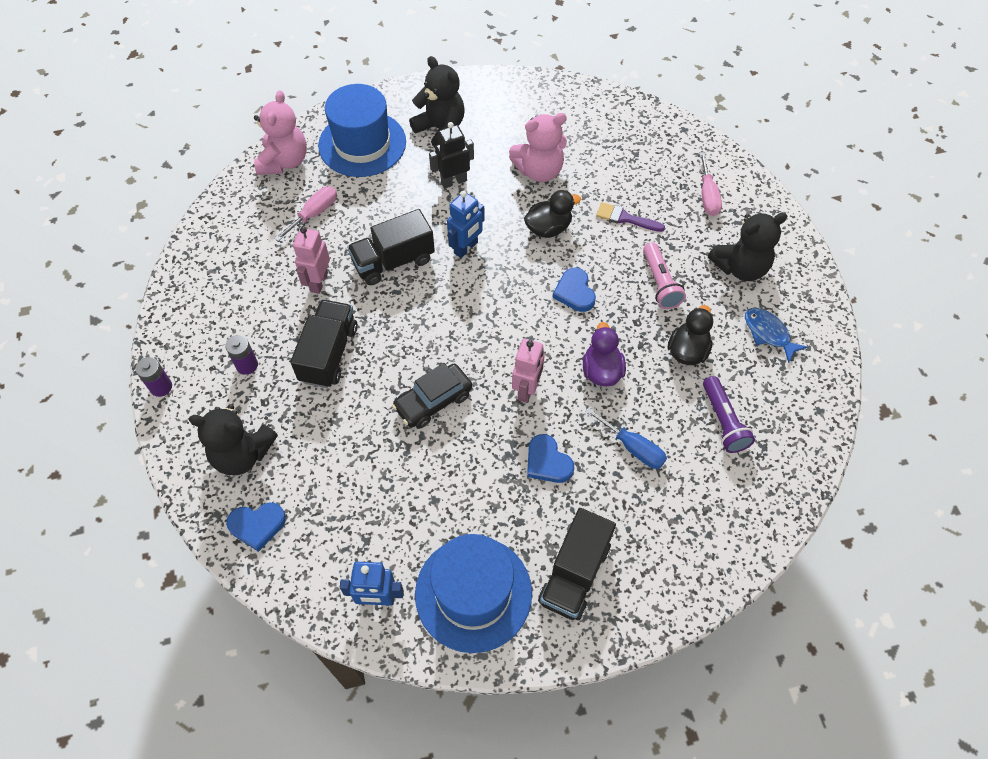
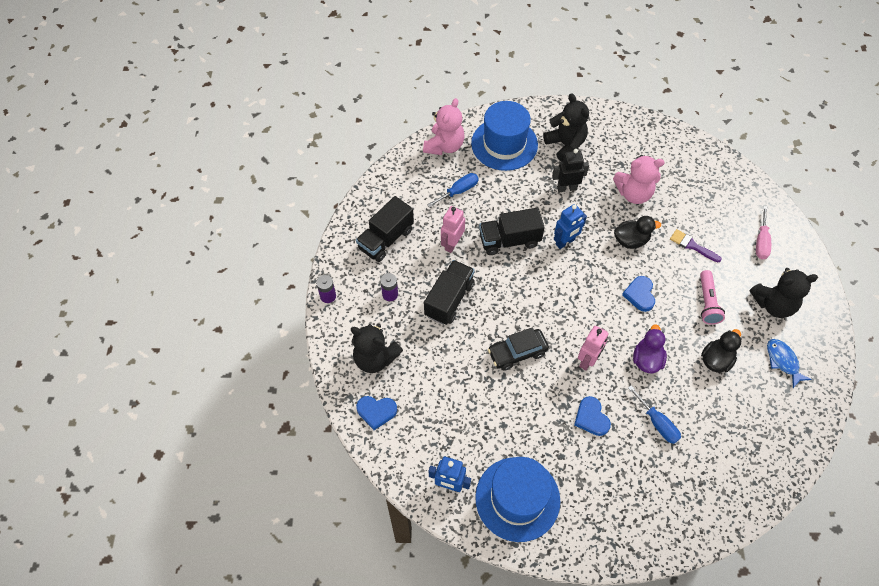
camera: 15 degrees right, 0 degrees up
(314, 214) = (458, 191): pink screwdriver -> blue screwdriver
(574, 573) = (593, 504): black truck -> black truck (386, 239)
(723, 421) = (730, 420): purple flashlight -> none

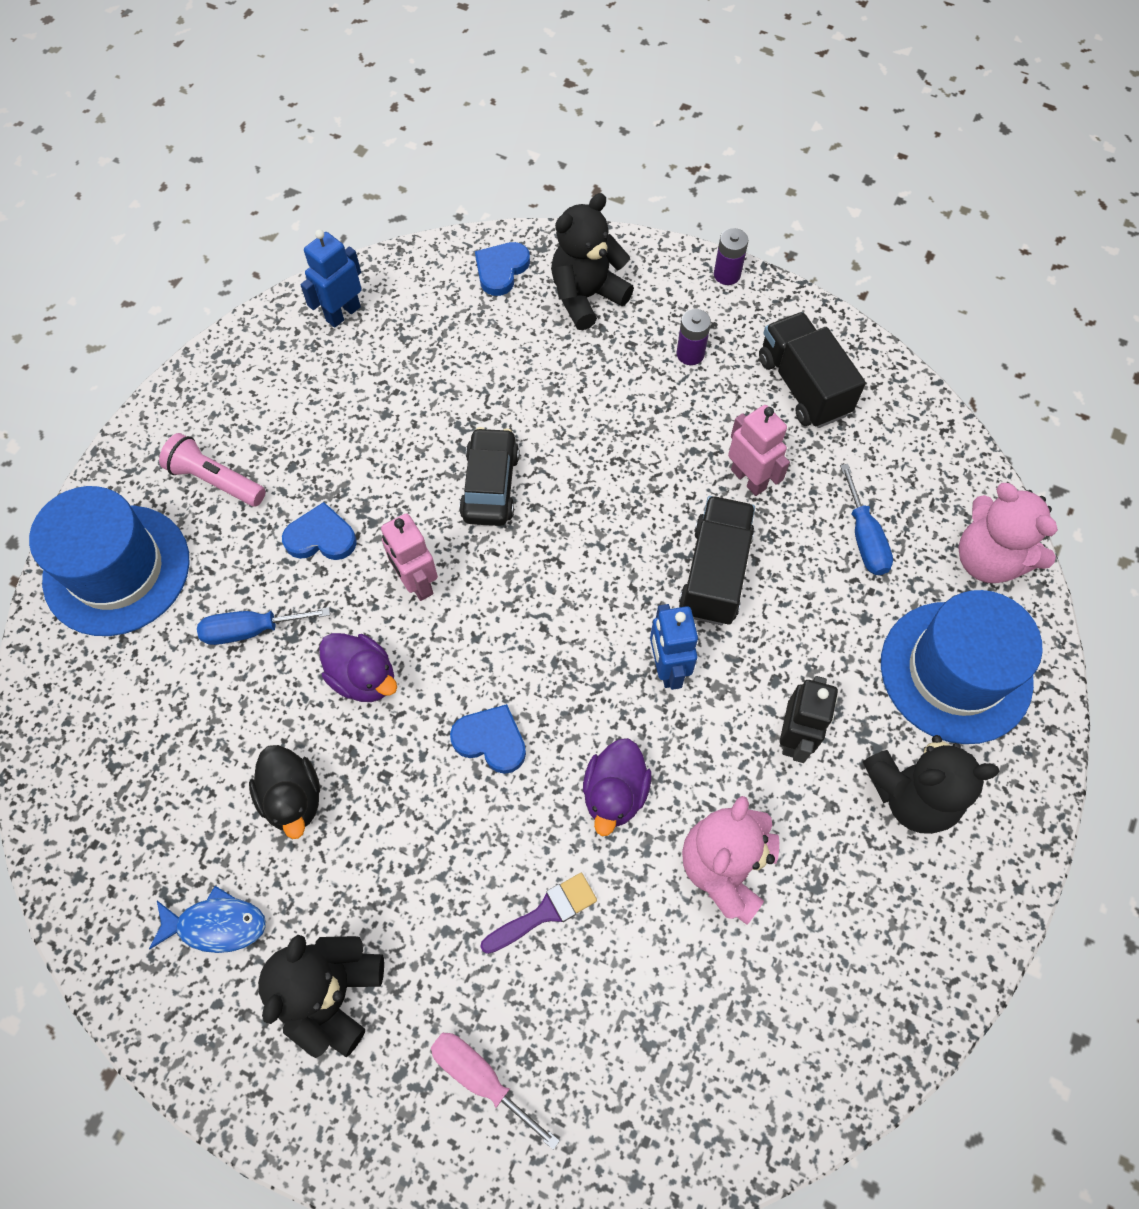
camera: 115 degrees right, 5 degrees up
(449, 299) = (638, 430): black truck -> none
(517, 498) = (271, 384): blue hat -> blue hat (117, 570)
(631, 240) = (614, 793): black duck -> purple duck
(707, 302) = (408, 858): pink flashlight -> pink flashlight (216, 480)

